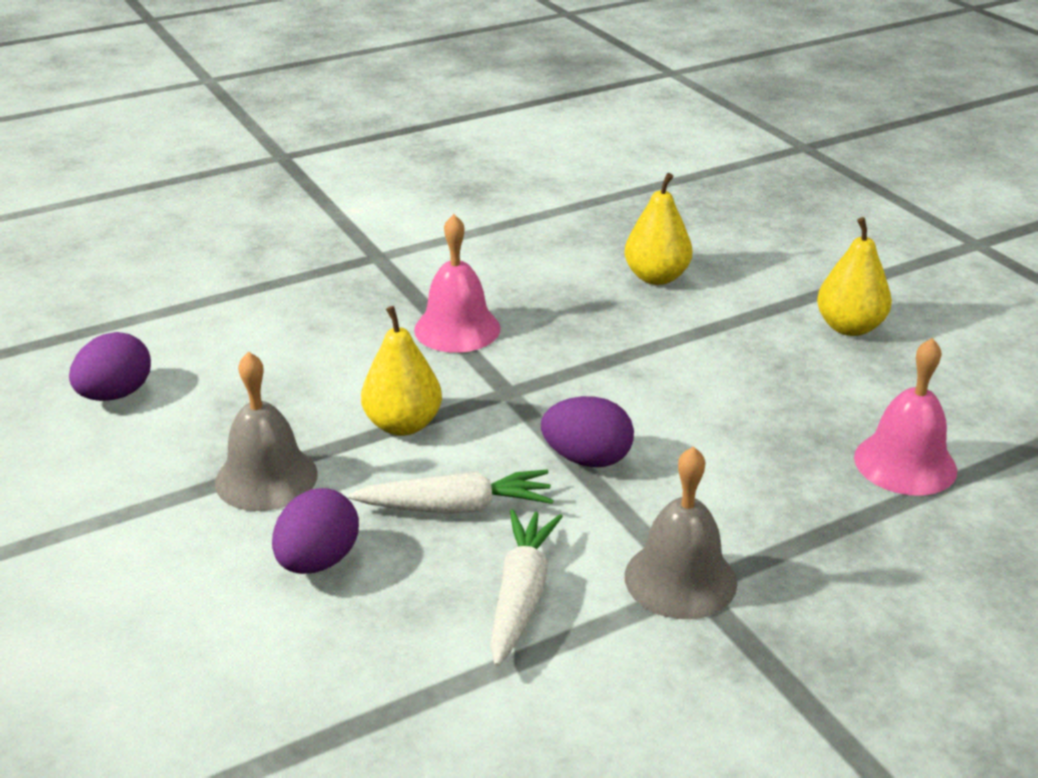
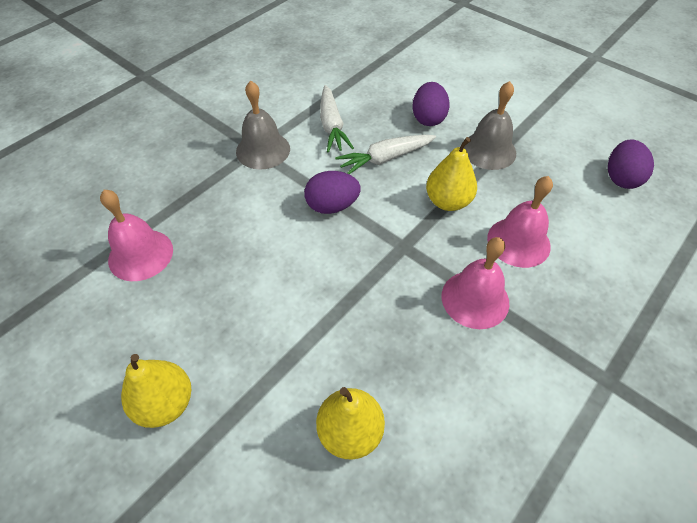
camera: 160 degrees right, 20 degrees up
(350, 363) = (518, 242): none -> pink bell

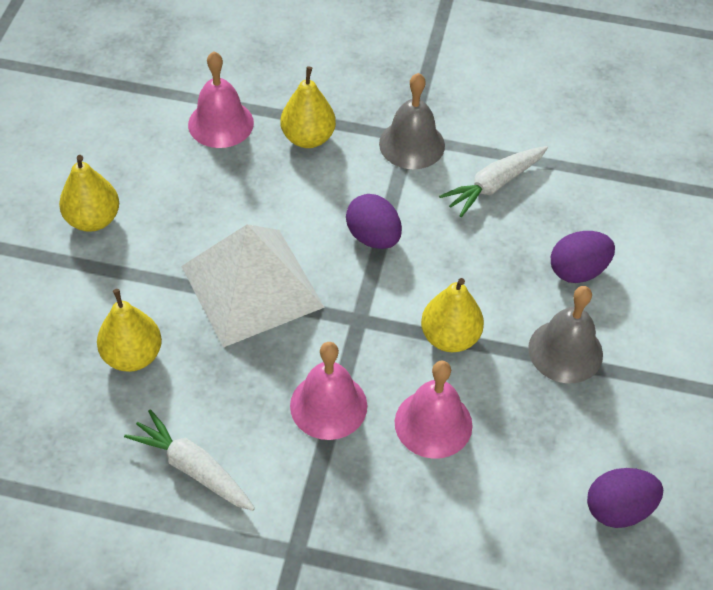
camera: 60 degrees right, 0 degrees up
(207, 204) = (308, 138): none -> yellow pear
(329, 303) = (252, 286): none -> white pyramid
(385, 159) = (476, 255): white carrot -> white carrot (193, 468)

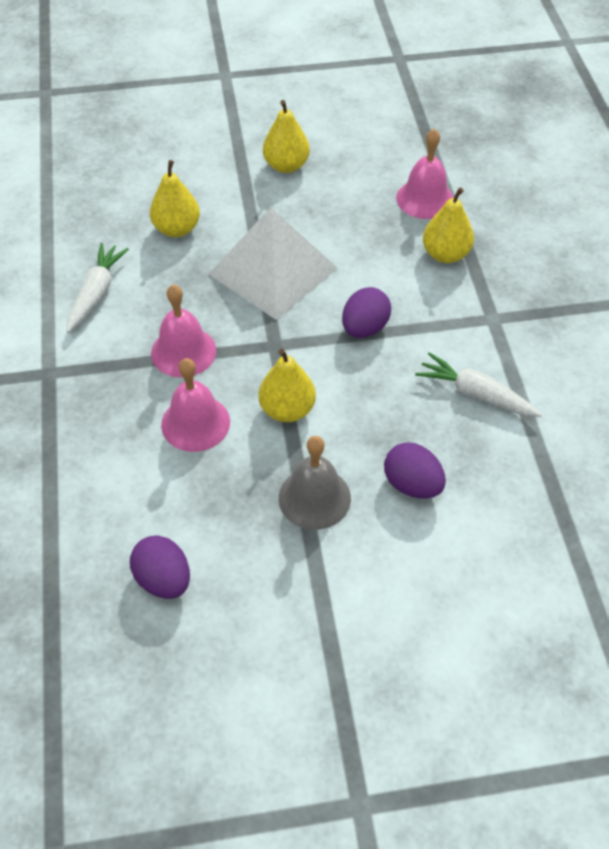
camera: 70 degrees right, 0 degrees up
(412, 144) = (485, 322): grey bell -> none

